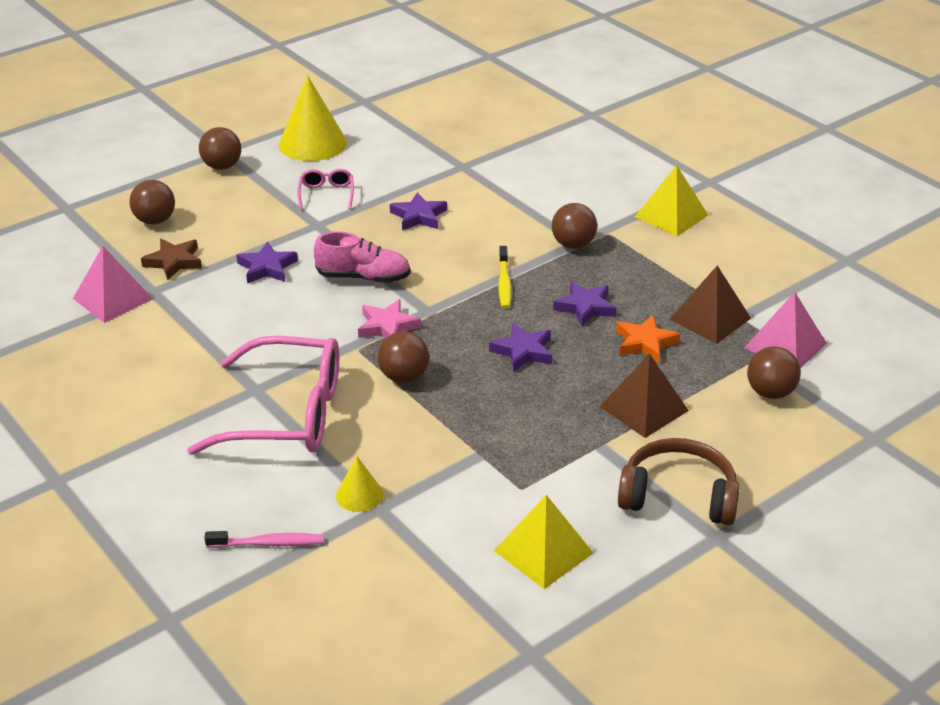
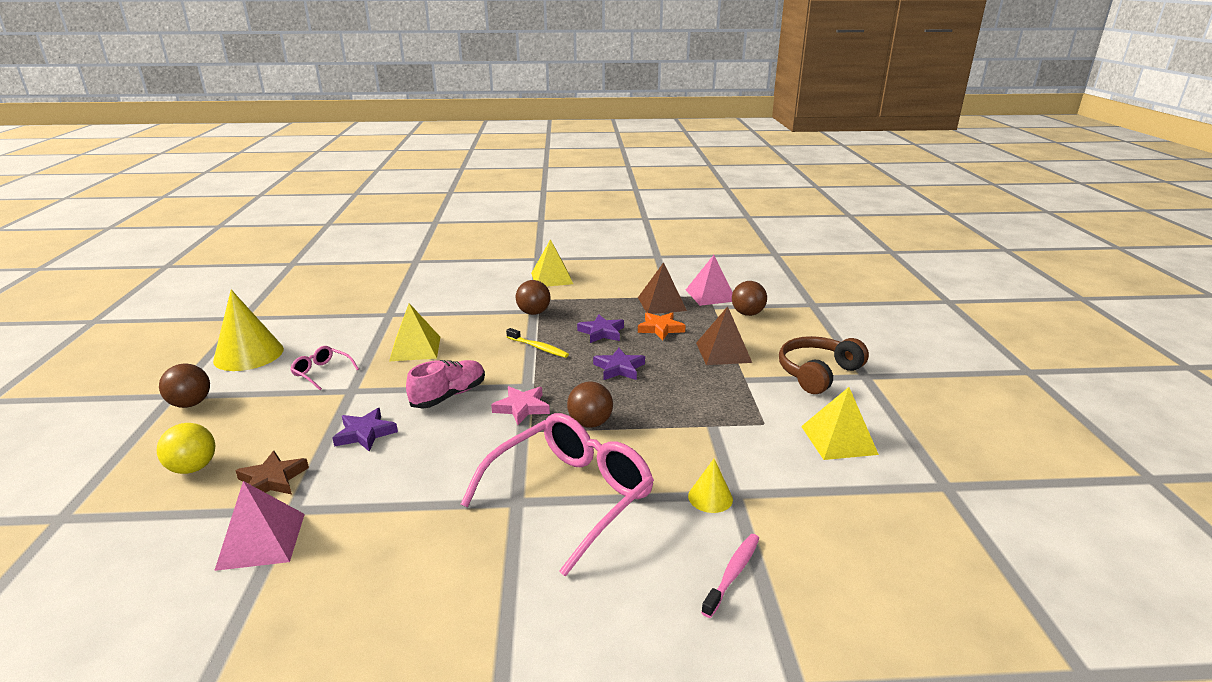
camera: 55 degrees left, 10 degrees down
(155, 221) = (193, 468): brown ball -> yellow ball
(419, 216) = (415, 348): purple star -> yellow pyramid

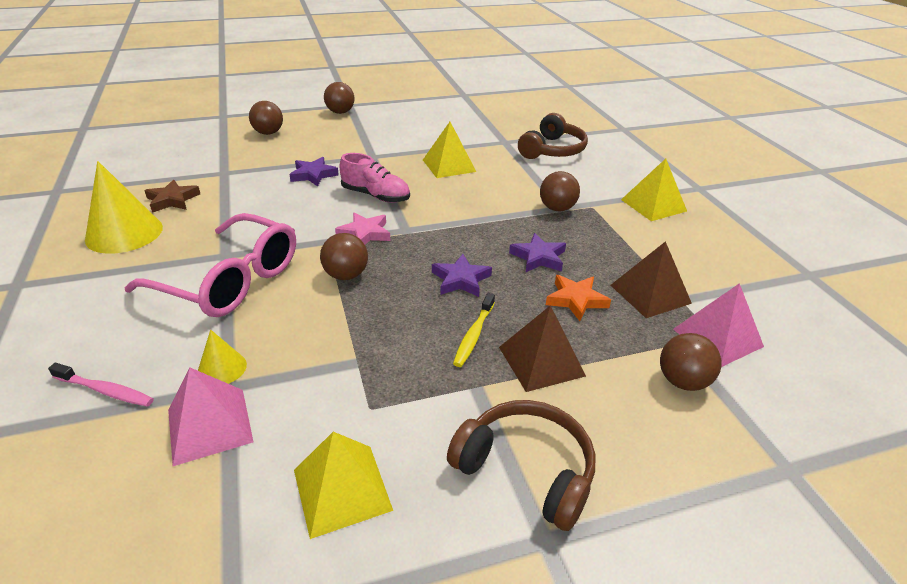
camera: 75 degrees right, 10 degrees up
(193, 468) = (268, 133): yellow ball -> brown ball
(249, 354) = (410, 111): yellow cone -> yellow cone (124, 233)
(261, 541) = (193, 171): pink pyramid -> pink pyramid (209, 425)
(272, 480) = (255, 158): brown star -> brown star (172, 200)
(322, 372) = (394, 140): pink glasses -> none
(428, 296) = (552, 150): none -> brown headphones
(538, 348) = (481, 224): yellow toothbrush -> yellow toothbrush (473, 335)

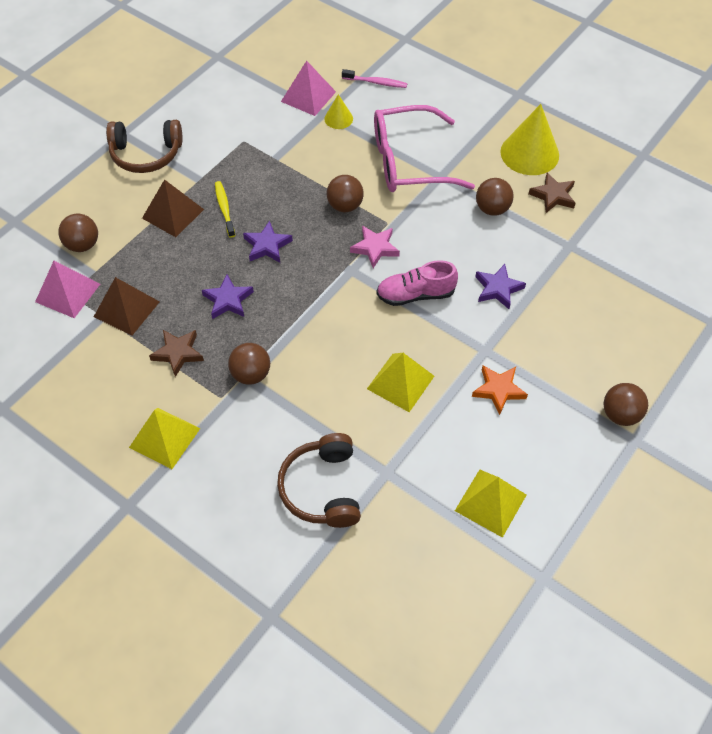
camera: 145 degrees right, 20 degrees up
(105, 391) = (376, 82): pink toothbrush -> pink toothbrush turned 150 degrees counterclockwise
(268, 133) = (626, 323): brown ball -> brown ball (492, 209)
(342, 489) = (222, 106): yellow pyramid -> yellow pyramid (490, 502)
(576, 300) = (177, 273): orange star -> orange star (498, 390)
(613, 243) = (178, 353): none -> brown star

